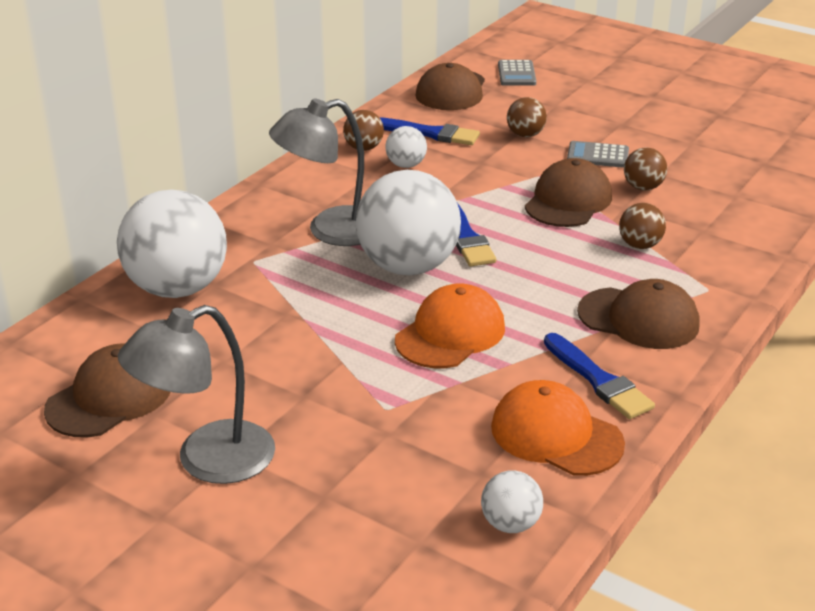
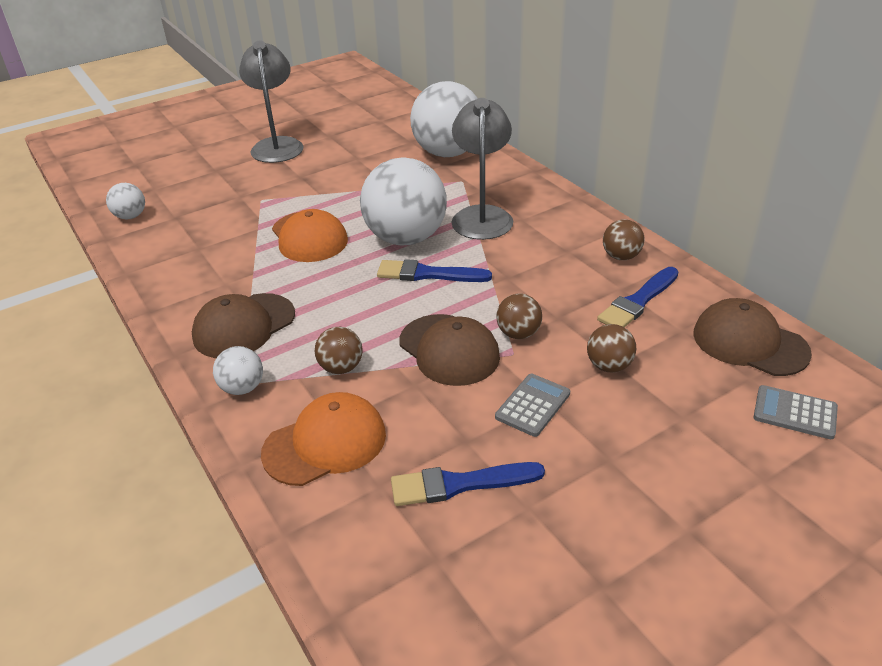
camera: 115 degrees right, 5 degrees up
(109, 397) = (355, 126): brown cap -> none
(406, 165) = (574, 272): white ball -> white ball (242, 388)
(556, 435) = (173, 250): orange cap -> orange cap (325, 443)
(598, 380) = (200, 282): blue brush -> blue brush (459, 484)
(643, 187) = (443, 413): brown ball -> brown ball (518, 333)

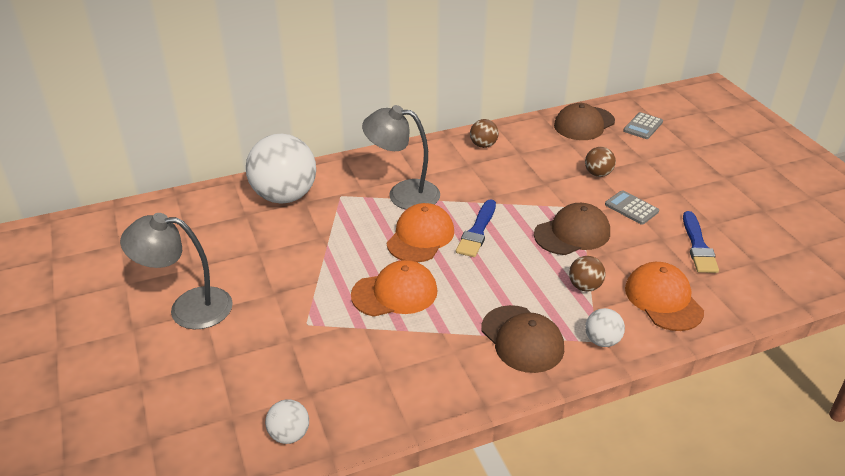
camera: 80 degrees left, 0 degrees up
(406, 238) = (420, 237): white ball -> orange cap
(518, 333) = (560, 201): brown ball -> none
(638, 301) = (536, 150): blue brush -> none

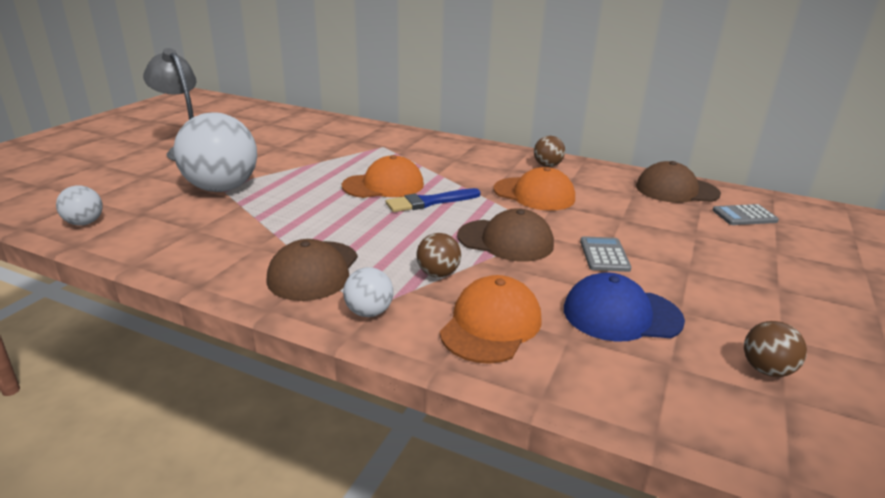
camera: 45 degrees right, 10 degrees down
(285, 196) = (351, 133): white ball -> white ball (222, 188)
(395, 293) = (298, 200): orange cap -> orange cap (534, 194)
(403, 194) = (425, 162): grey lamp -> none
(598, 174) = (619, 221): brown ball -> brown ball (766, 370)
(698, 246) = (621, 314): blue brush -> blue cap

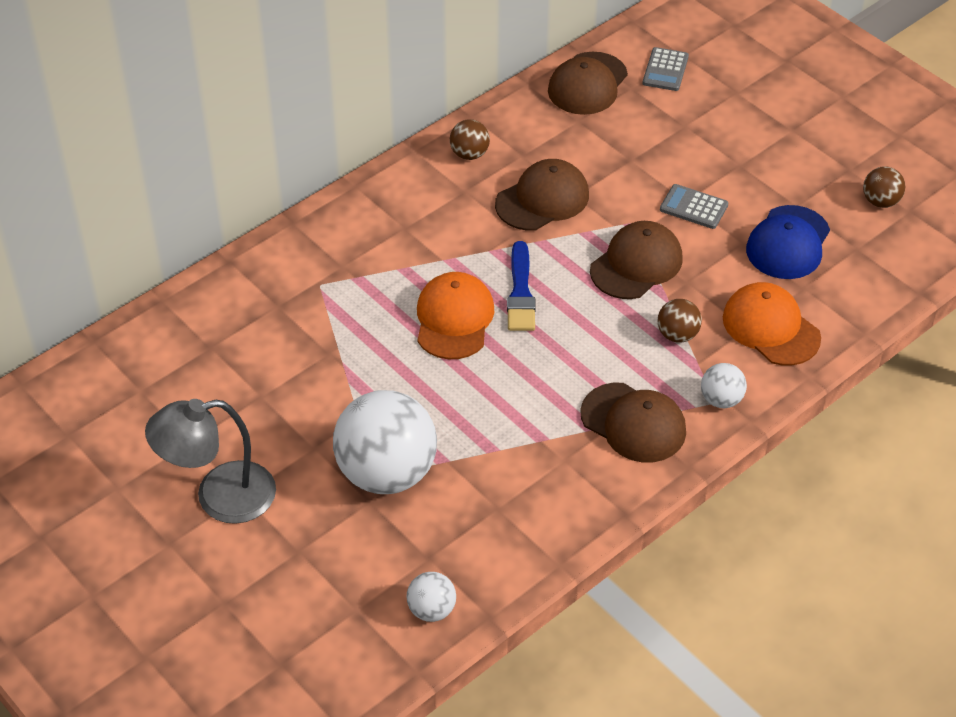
camera: 65 degrees left, 20 degrees up
(534, 194) = (542, 199): orange cap -> brown cap

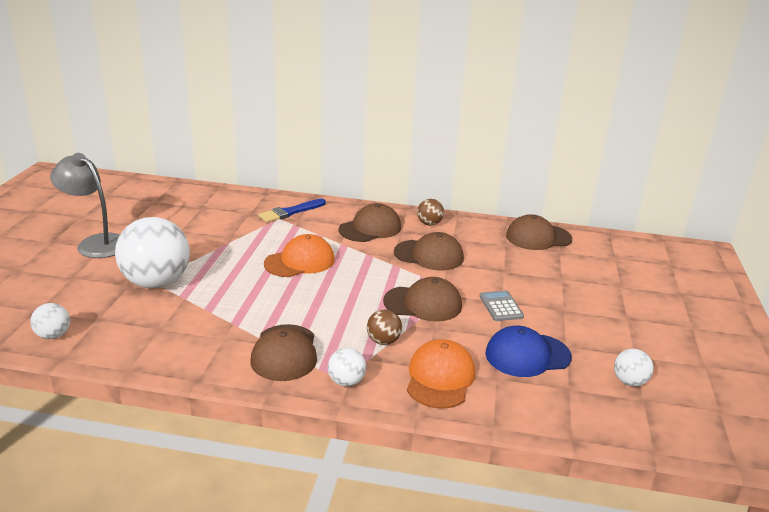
camera: 50 degrees right, 20 degrees down
(431, 213) = (370, 228): none -> brown cap
(520, 292) = (347, 274): blue brush -> blue brush (290, 212)
(665, 70) = (593, 256): grey calculator -> none
(880, 201) = (629, 382): brown ball -> white ball

